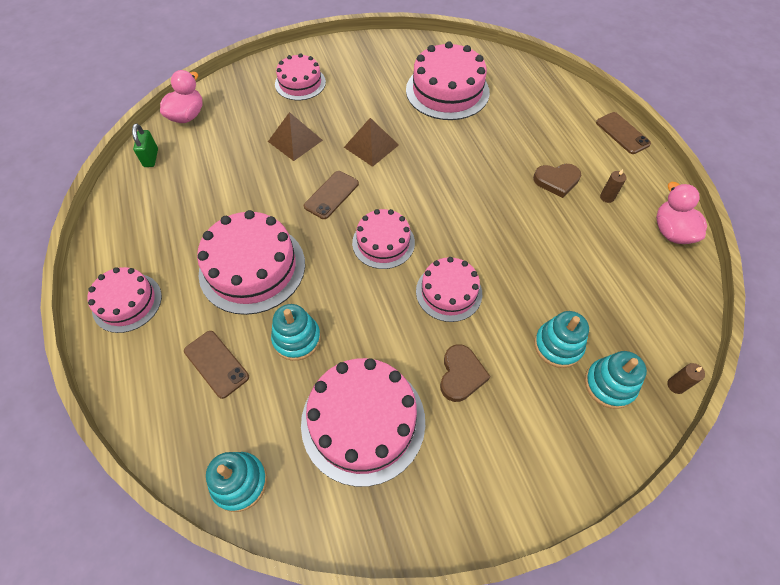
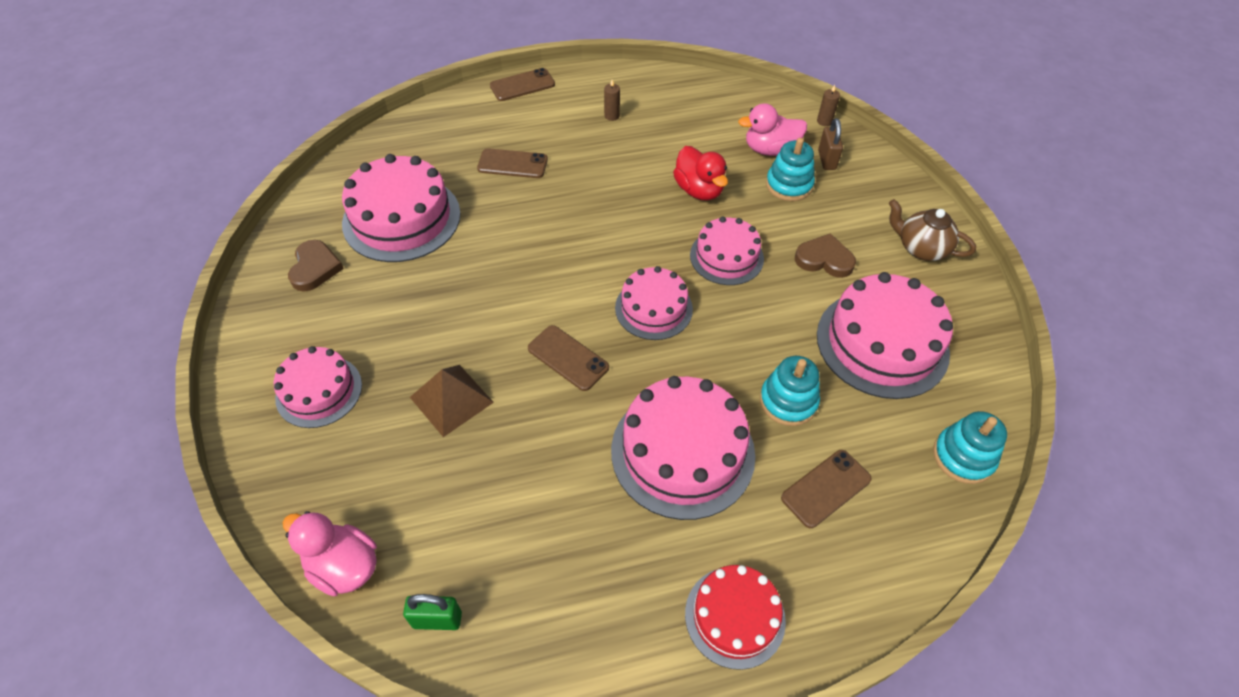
camera: 85 degrees left, 5 degrees down
(127, 302) = (735, 616): pink cake -> red cake
(371, 146) = (486, 309): brown pyramid -> none
(496, 476) = (921, 248): none -> brown teapot
(521, 140) = (512, 164): none -> brown phone
(528, 268) = (699, 190): none -> red duck
(556, 181) = (582, 147): brown heart -> brown heart (315, 268)
(609, 384) = (826, 160): turquoise stacking toy -> brown padlock
(671, 232) = (661, 84): pink duck -> pink duck (770, 149)

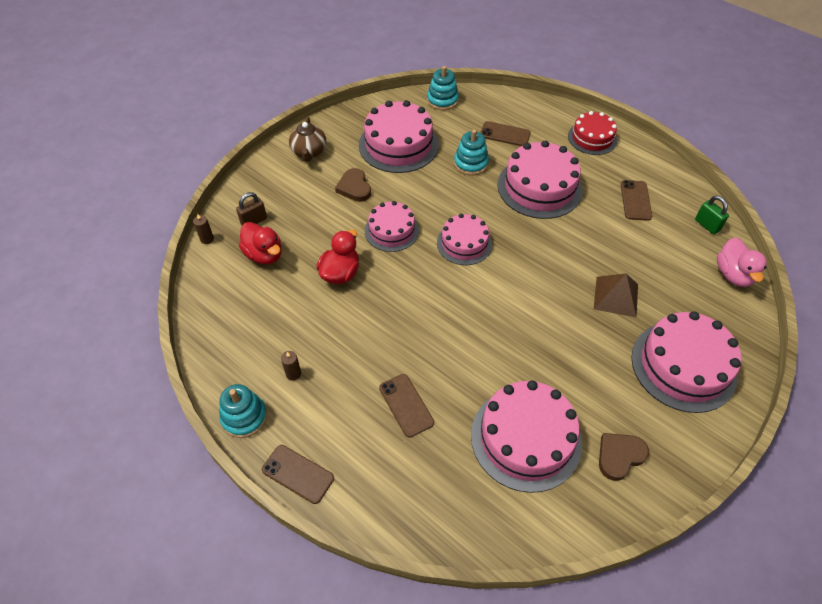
camera: 125 degrees left, 0 degrees up
(319, 391) = (683, 366): pink cake -> pink cake, size x1.63
(568, 358) = (536, 262): brown phone -> brown phone (635, 200)
(770, 149) = (264, 255): pink duck -> red duck
(789, 185) = (297, 229): turquoise stacking toy -> turquoise stacking toy (244, 417)

